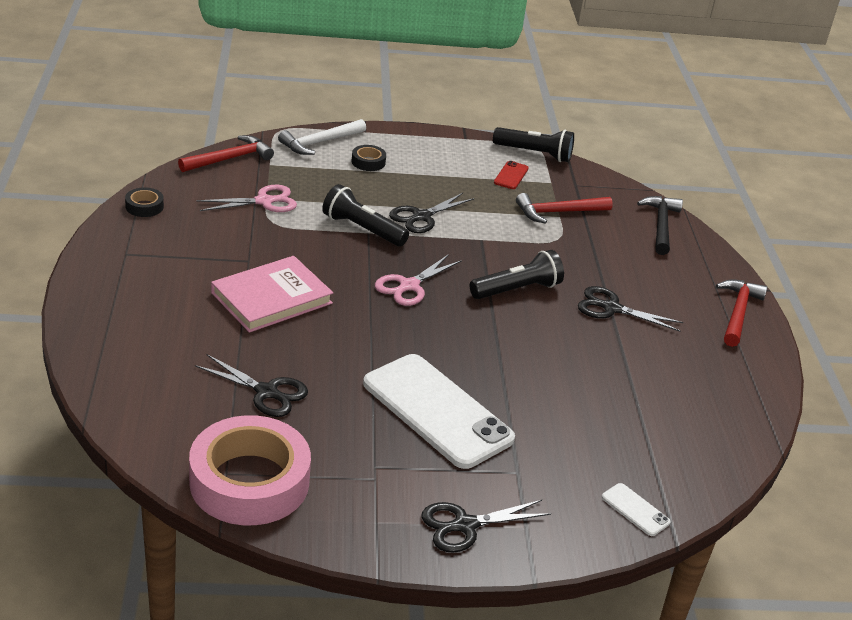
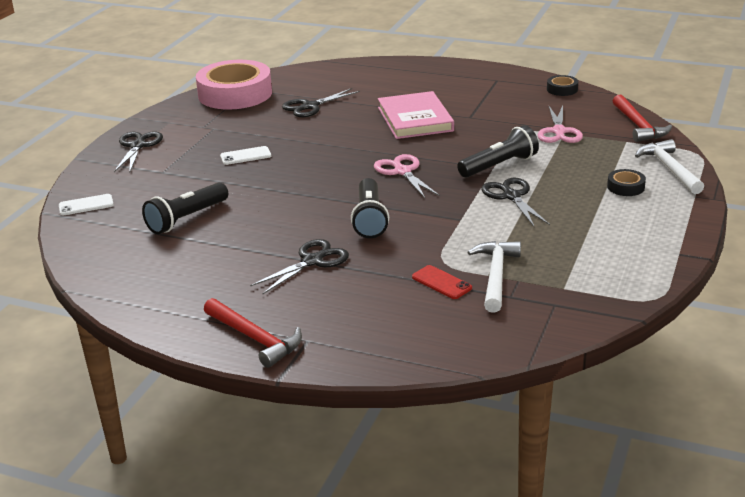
camera: 120 degrees right, 5 degrees down
(437, 411) = (245, 156): white phone -> white phone, size x0.40
(511, 175) = (584, 264): red phone -> red phone (441, 282)
(534, 153) = (636, 293): black flashlight -> black flashlight (187, 219)
(558, 212) = (495, 276): red hammer -> white hammer
(660, 225) = (444, 341): black hammer -> none

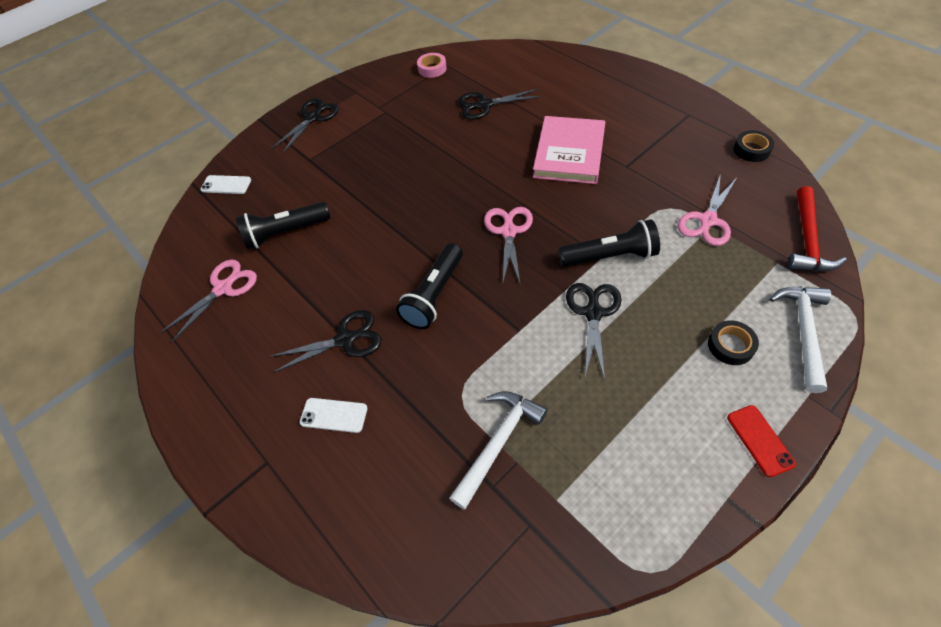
camera: 30 degrees right, 25 degrees up
(156, 264) = (224, 288): none -> pink scissors
(235, 94) = (432, 69): pink tape -> pink tape, size x0.41
(245, 156) = (387, 160): white phone -> white phone (334, 415)
(255, 338) = (227, 436): red hammer -> none
(441, 282) = (438, 429): red phone -> red phone (760, 440)

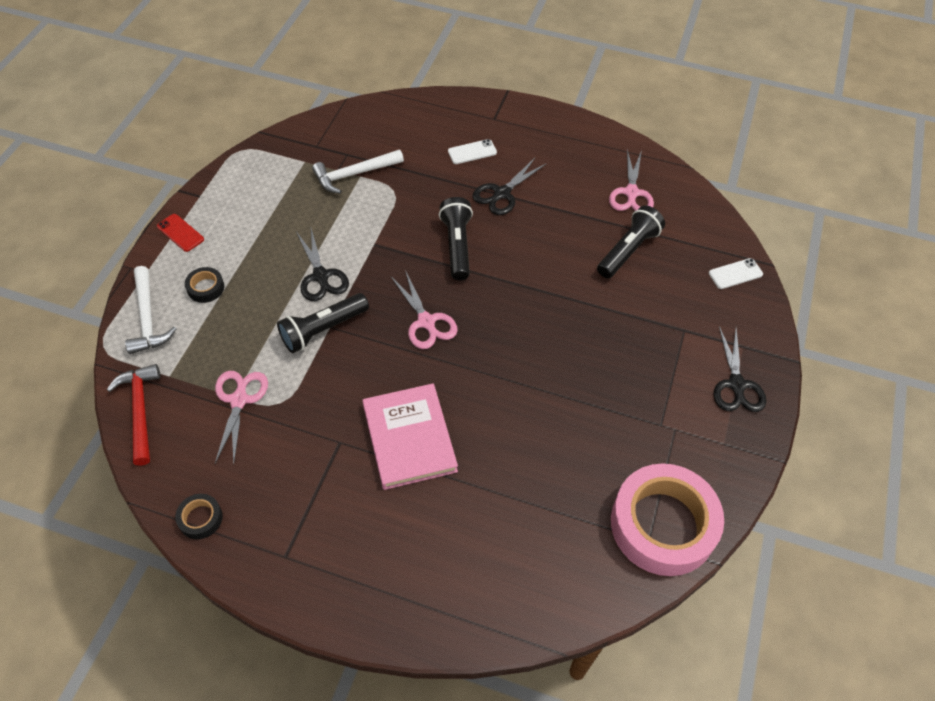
camera: 145 degrees right, 0 degrees up
(432, 69) = (663, 524): pink tape -> pink tape, size x2.45
(484, 105) = (549, 479): black scissors -> none
(498, 443) = (354, 174): white hammer -> white hammer turned 60 degrees clockwise

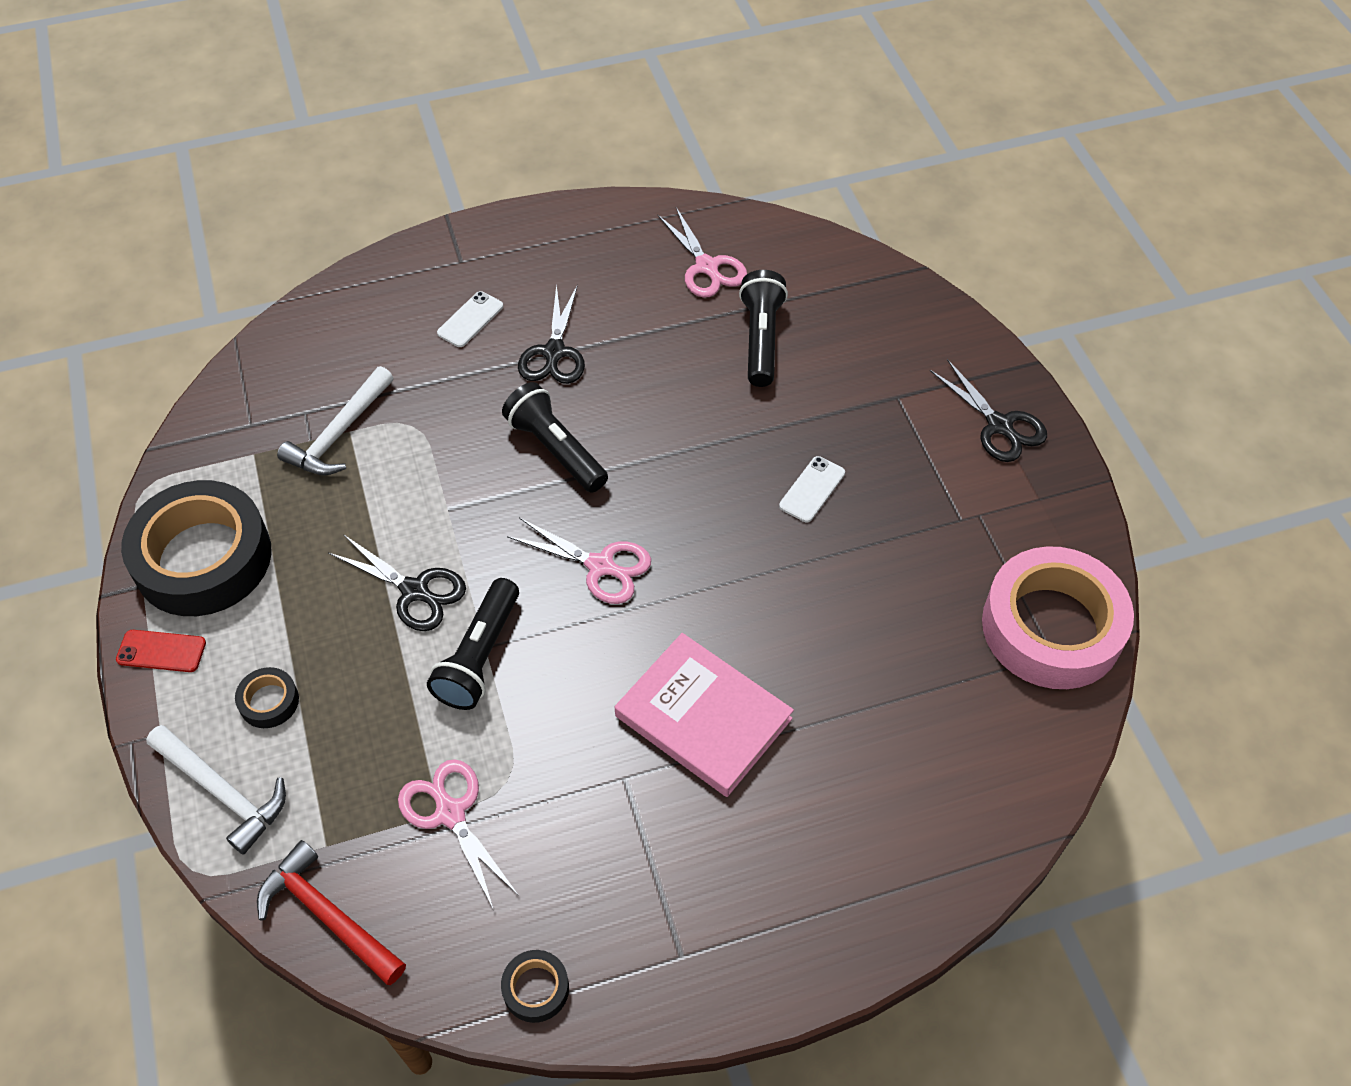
camera: 35 degrees left, 0 degrees up
(237, 199) = (203, 558): none -> black tape
(735, 274) = (897, 299): white phone -> white phone (812, 489)

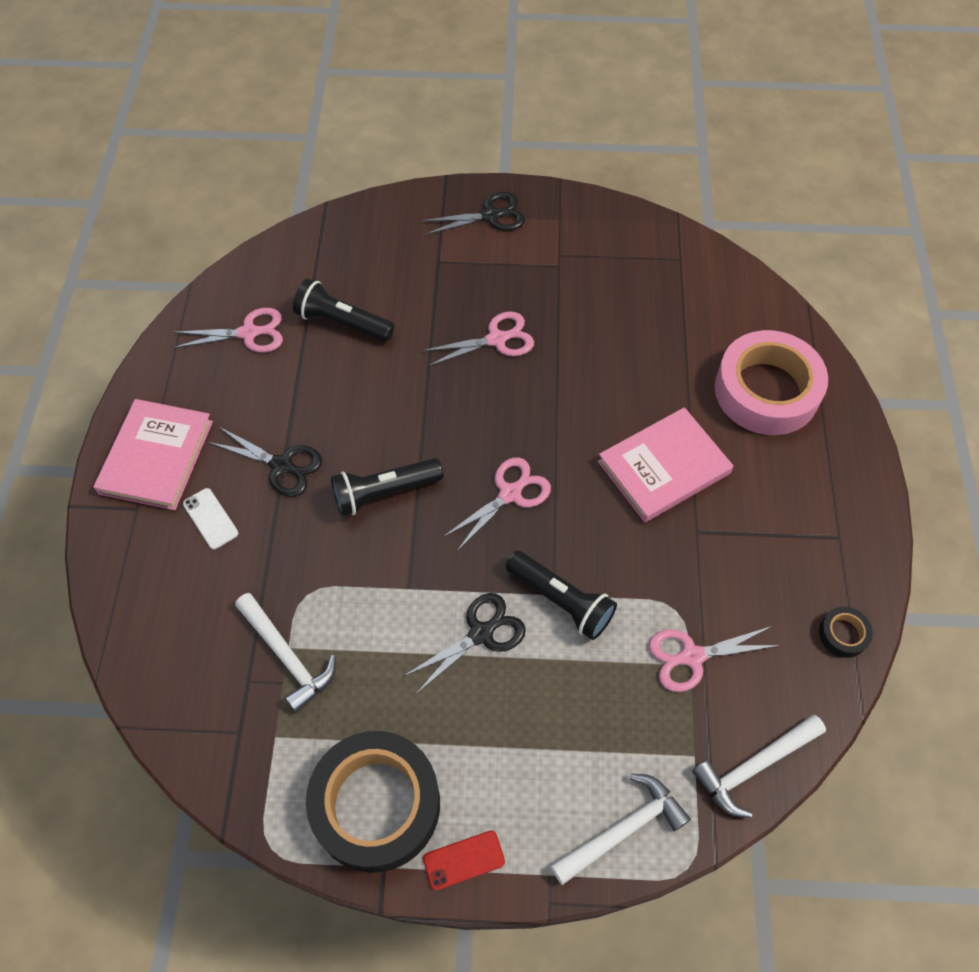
camera: 70 degrees left, 5 degrees up
(161, 651) = (464, 860): red phone -> red phone turned 45 degrees clockwise
(269, 701) = (548, 774): black tape -> none
(328, 916) = (754, 767): red hammer -> white hammer
(524, 253) = (156, 457): none -> pink book
(812, 489) = (497, 339): white phone -> pink scissors
(1052, 627) = (660, 251): pink tape -> pink tape (766, 391)

